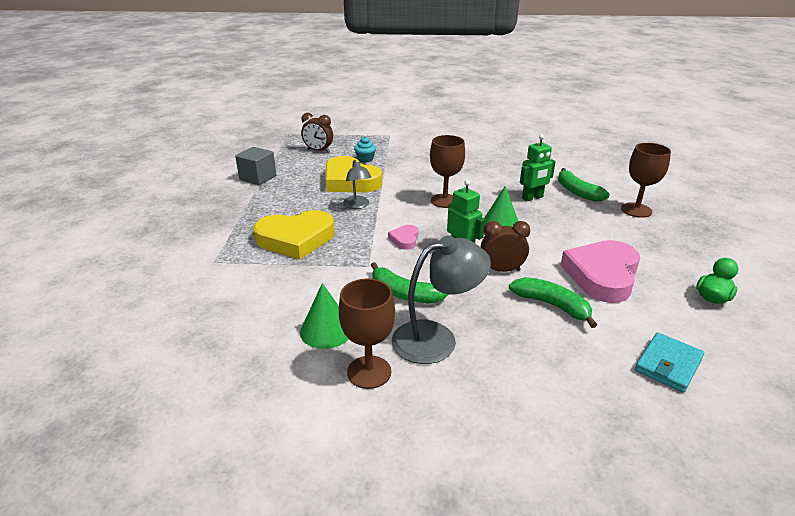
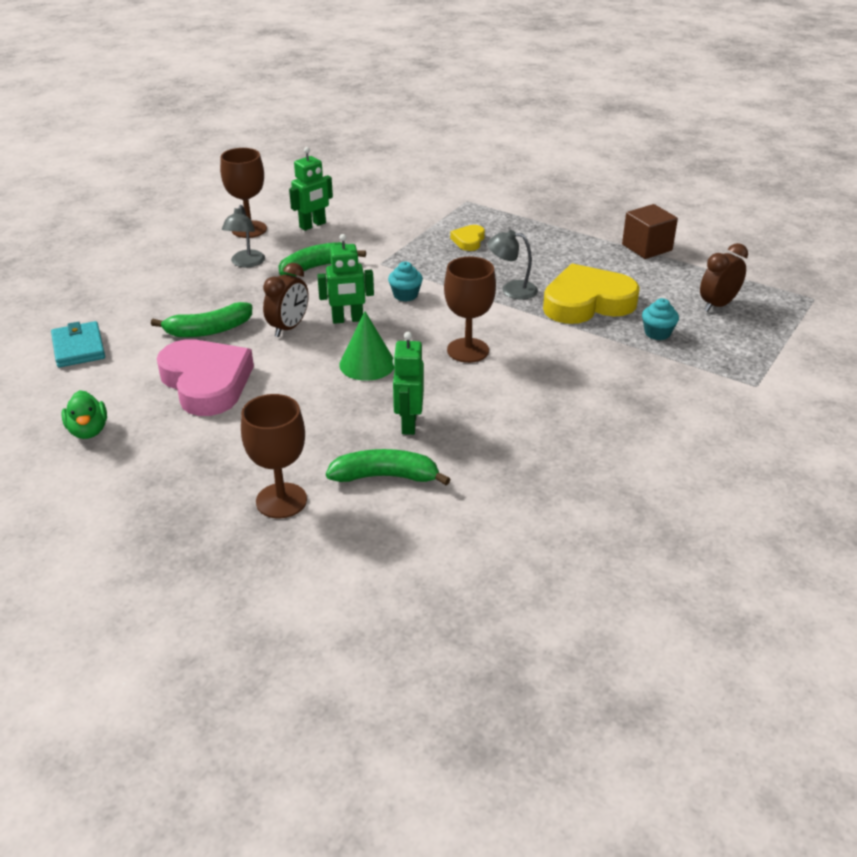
camera: 120 degrees right, 5 degrees up
(258, 178) = (647, 247): grey cube -> brown cube
(296, 239) = (468, 241): yellow heart -> yellow heart, size x0.46
(326, 330) = (313, 225): green cone -> green robot
(405, 239) = (405, 295): pink heart -> turquoise cupcake
(436, 338) = (246, 263): grey lamp -> grey lamp, size x0.60

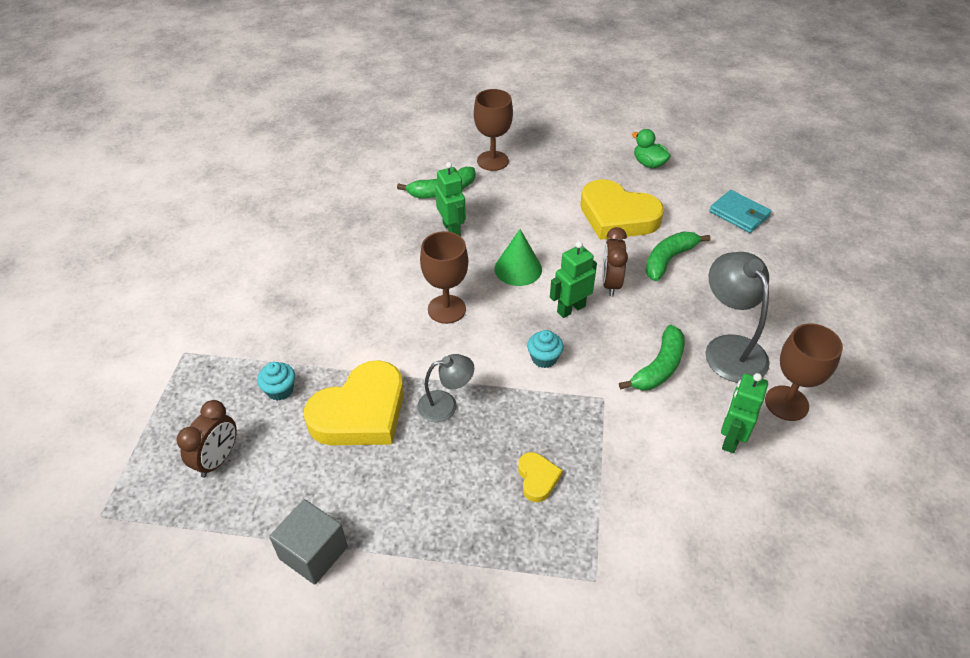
camera: 155 degrees right, 10 degrees up
(206, 382) = (617, 216): pink heart -> yellow heart
(246, 263) = (729, 348): grey lamp -> grey lamp, size x1.68
(647, 247) = (313, 553): brown cube -> grey cube

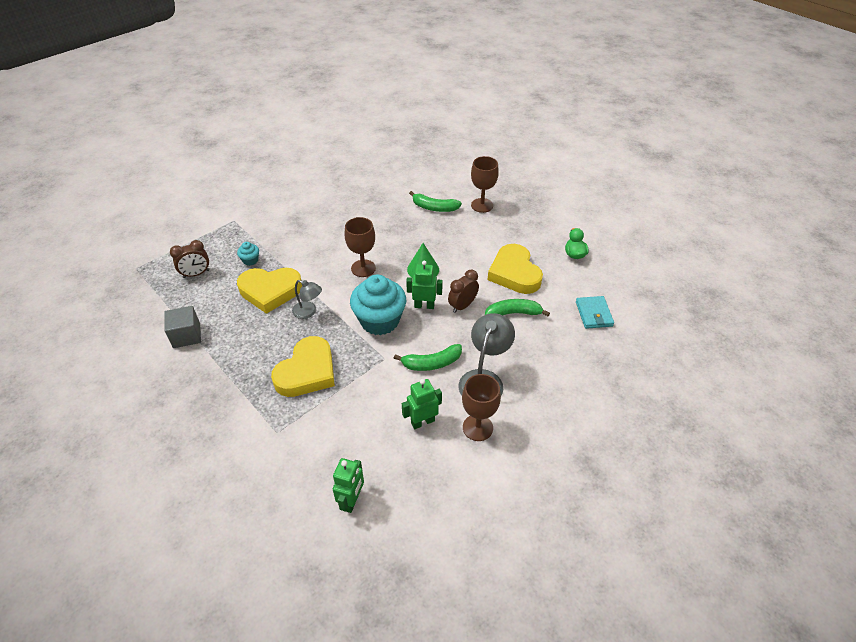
camera: 40 degrees right, 0 degrees up
(452, 229) = (414, 230): green robot -> green robot (352, 500)
(537, 478) = (307, 372): yellow heart -> yellow heart, size x2.20
(544, 358) = (380, 320): turquoise cupcake -> turquoise cupcake, size x2.34

